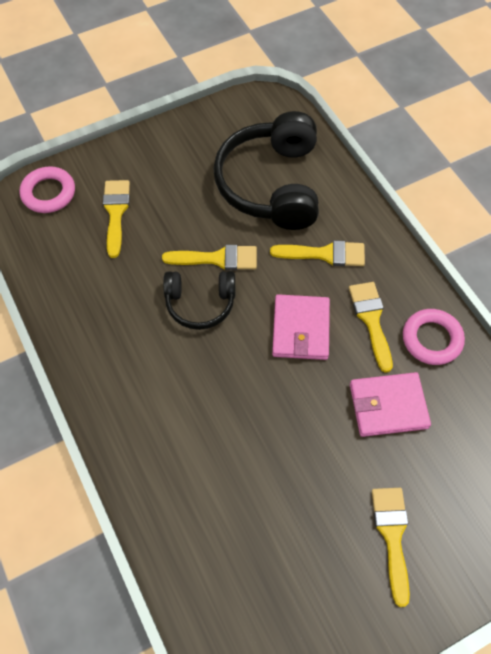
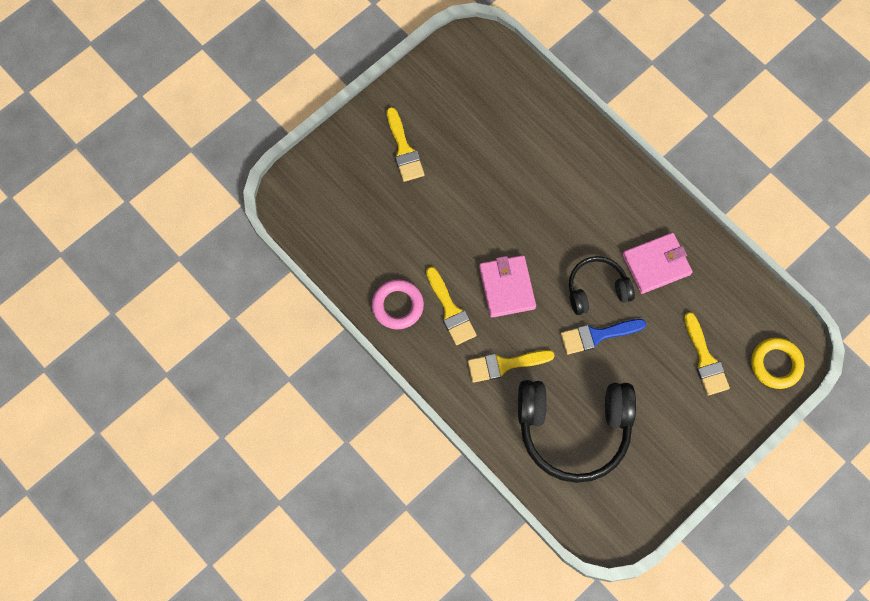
camera: 165 degrees right, 10 degrees up
(48, 193) = (776, 364): pink ring -> yellow ring
(217, 259) = (597, 335): yellow brush -> blue brush
(271, 184) = (573, 429): black headphones -> black headphones turned 105 degrees clockwise
(388, 406) = (423, 240): pink wallet -> pink wallet (656, 264)

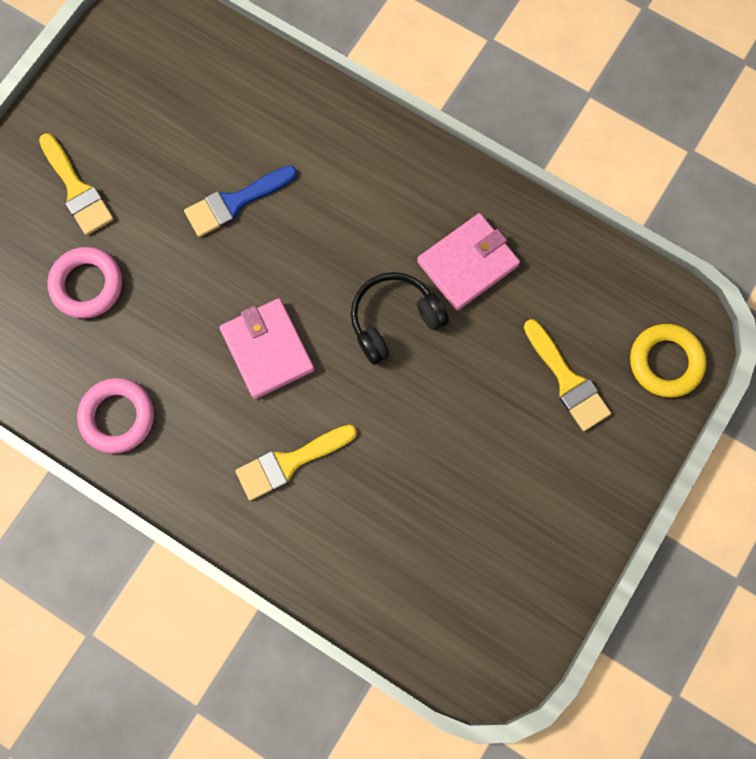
camera: 15 degrees left, 5 degrees up
(396, 214) = (87, 285): none -> pink ring
(450, 310) = (195, 404): yellow brush -> none
(573, 429) = (409, 530): black headphones -> none
(597, 335) = (410, 386): blue brush -> blue brush (235, 202)

